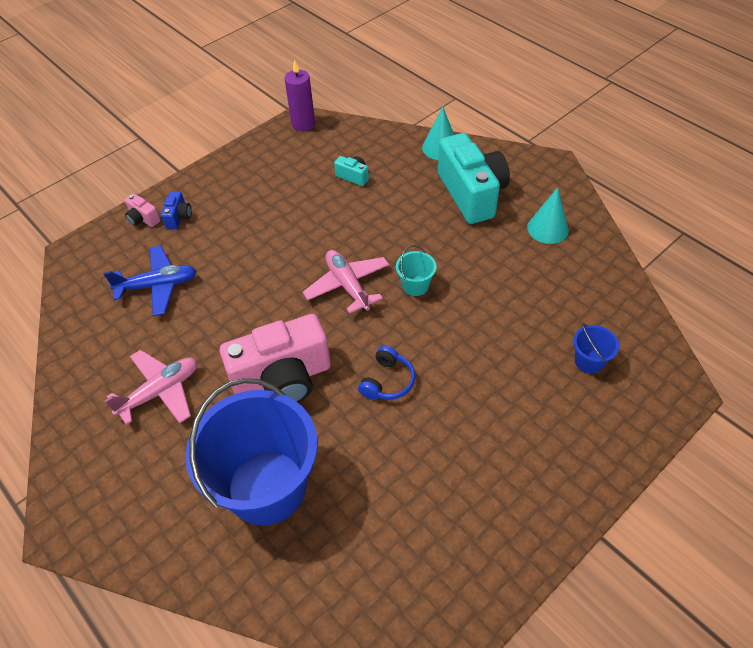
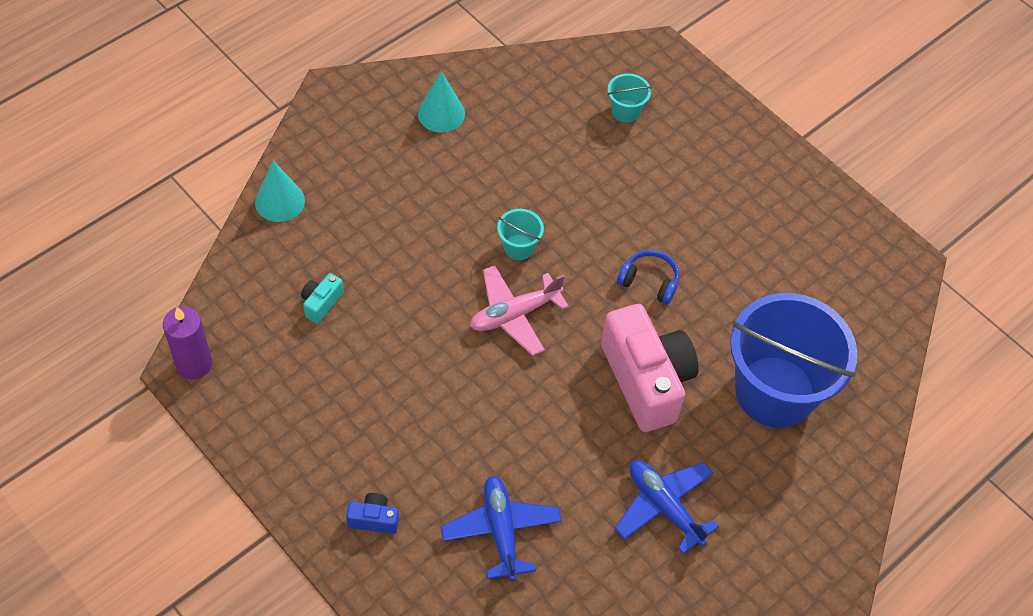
camera: 95 degrees left, 5 degrees up
(143, 219) = (371, 568): pink camera -> none
(160, 391) = (664, 507): pink plane -> blue plane
(471, 194) = (373, 177): turquoise camera -> none
(589, 361) = (625, 111): blue bucket -> turquoise bucket

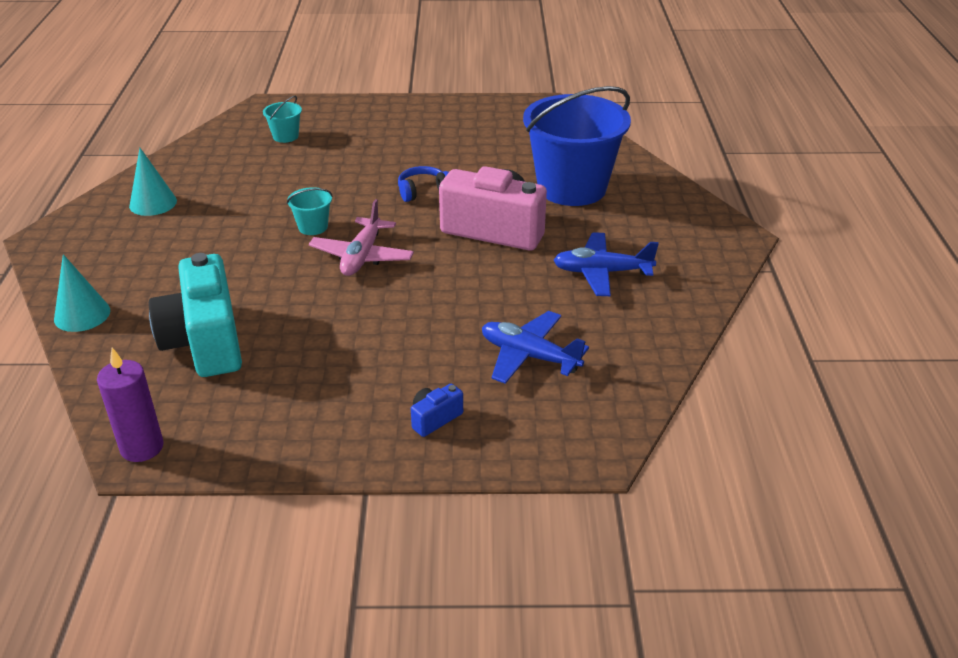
camera: 45 degrees left, 20 degrees down
(321, 303) = (205, 342): turquoise camera -> turquoise camera, size x2.38

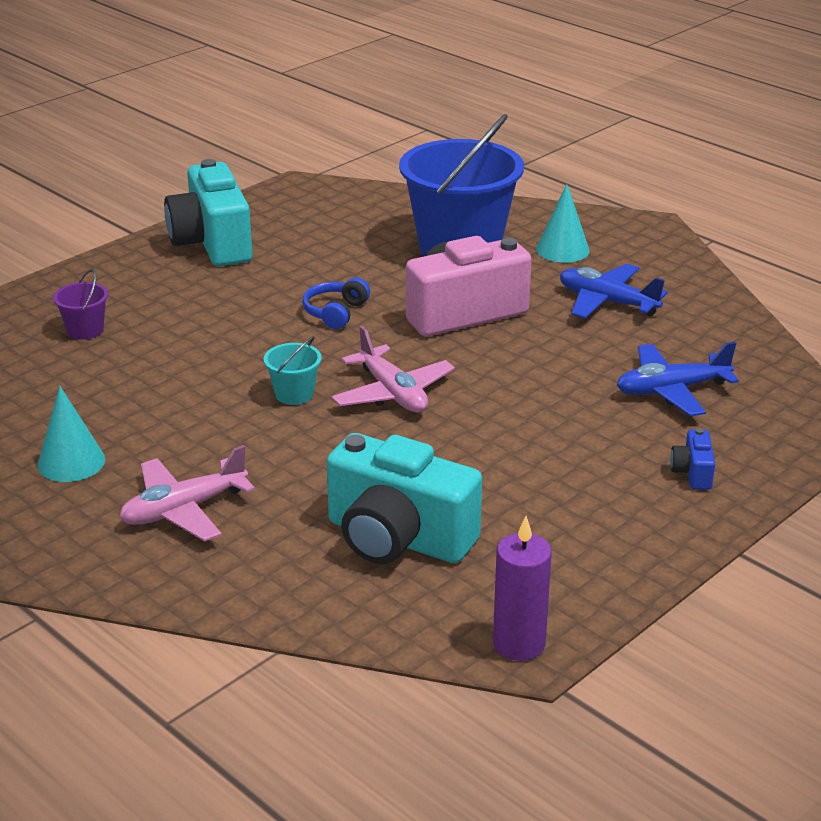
camera: 45 degrees left, 5 degrees down
(82, 315) = (224, 593): turquoise cone -> turquoise cone (562, 250)
(148, 259) = (183, 510): none -> pink plane
(285, 136) = (85, 330): turquoise bucket -> purple bucket
(435, 117) = (212, 243): none -> turquoise camera
(601, 272) = (607, 302): blue plane -> blue plane turned 75 degrees clockwise

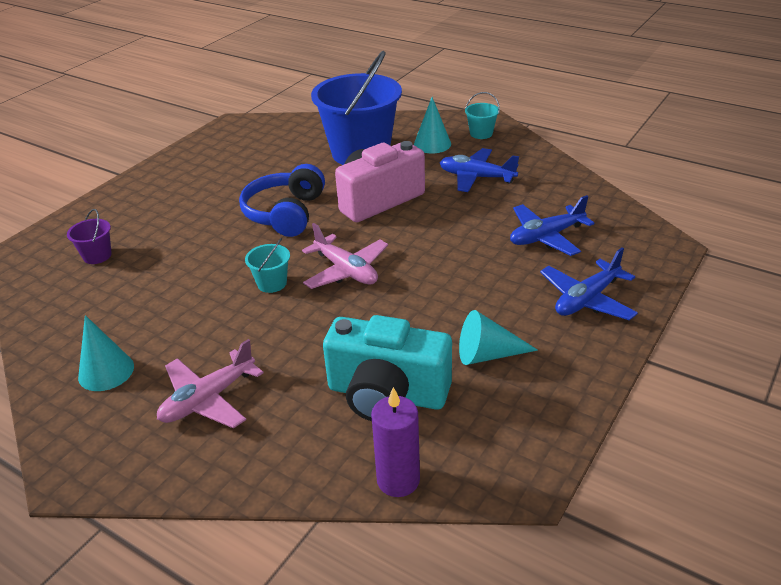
camera: 10 degrees left, 5 degrees up
(212, 243) = (181, 173): turquoise camera -> none
(336, 312) = (286, 213): blue headphones -> blue headphones, size x1.77
(519, 644) = (513, 474): purple candle -> purple candle (398, 480)
(537, 515) = (487, 354): none -> turquoise cone
(637, 244) = (481, 133): none -> turquoise bucket
(692, 473) = (587, 299): blue camera -> blue plane

